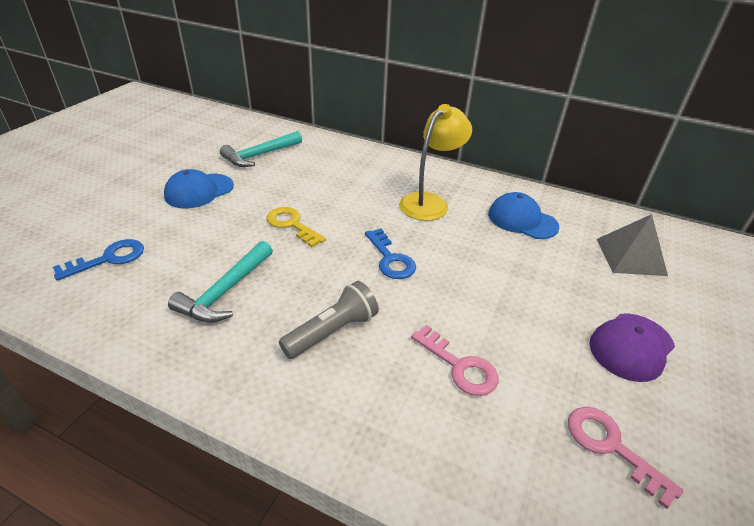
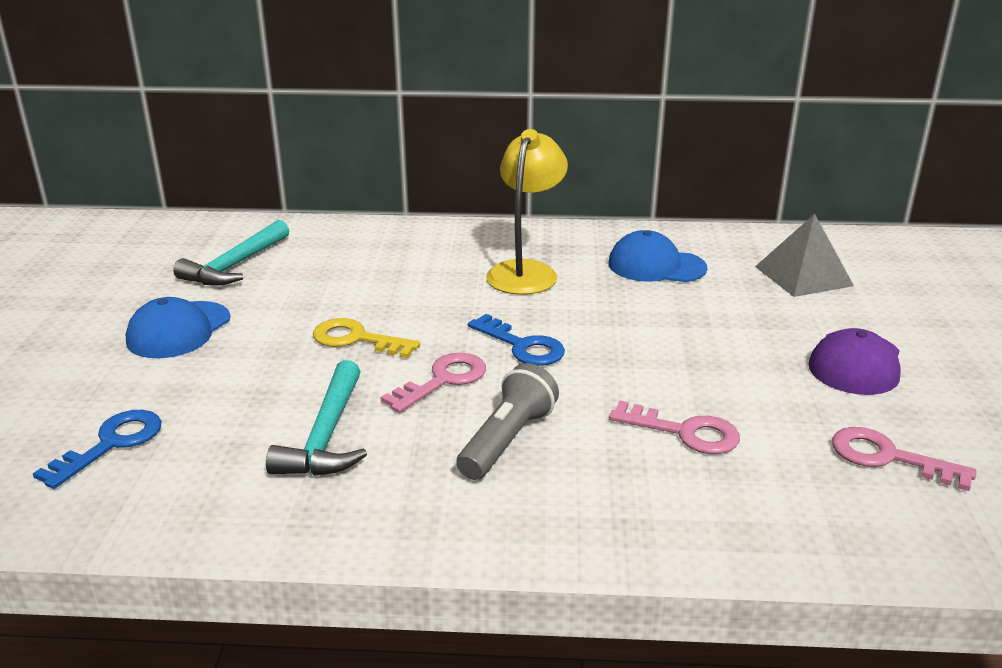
camera: 20 degrees left, 10 degrees down
(323, 271) = (443, 380): none -> pink key

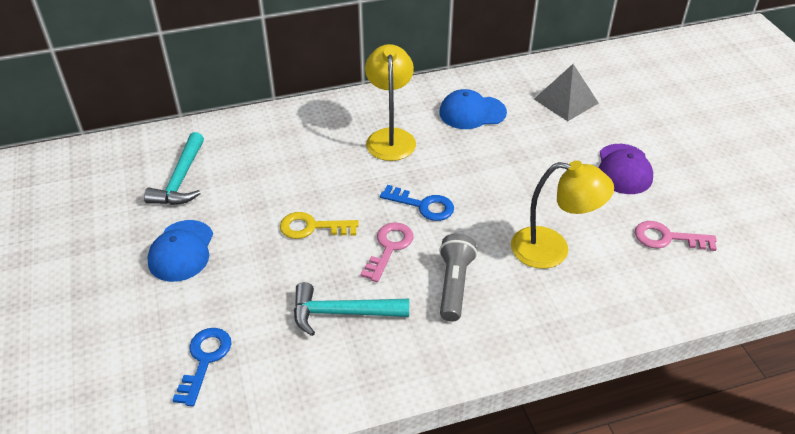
camera: 20 degrees left, 15 degrees up
(326, 436) = (342, 313): turquoise hammer -> turquoise hammer turned 105 degrees clockwise
(685, 432) = (552, 250): pink key -> yellow lamp

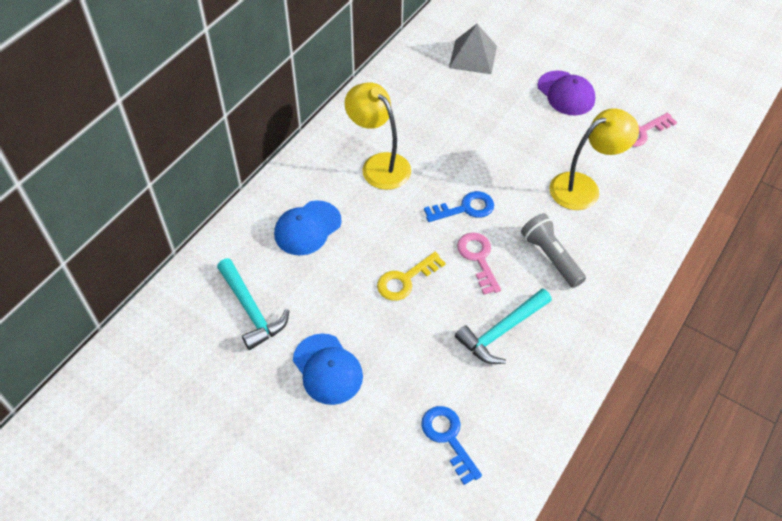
camera: 40 degrees left, 10 degrees up
(472, 112) = (417, 106): blue cap -> blue cap (307, 228)

